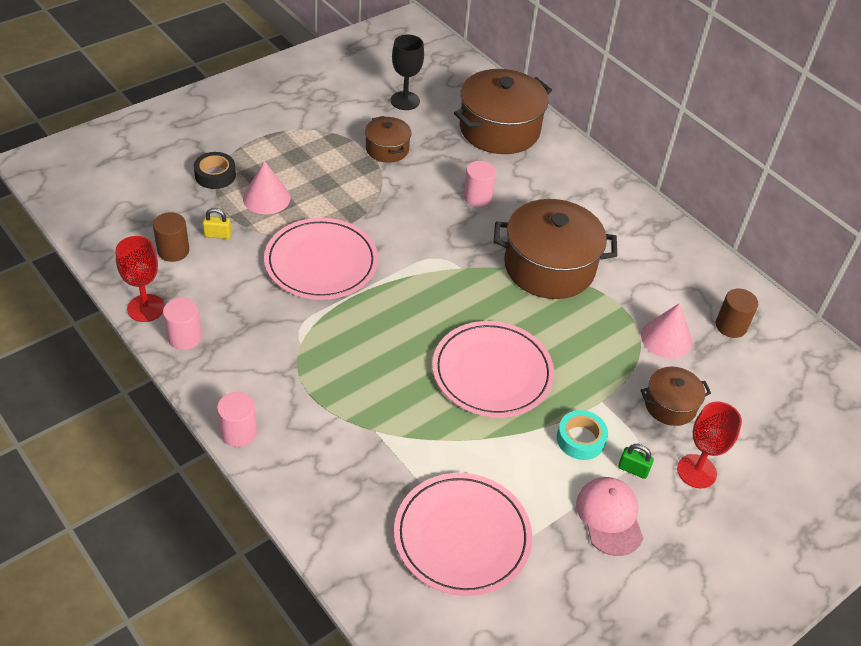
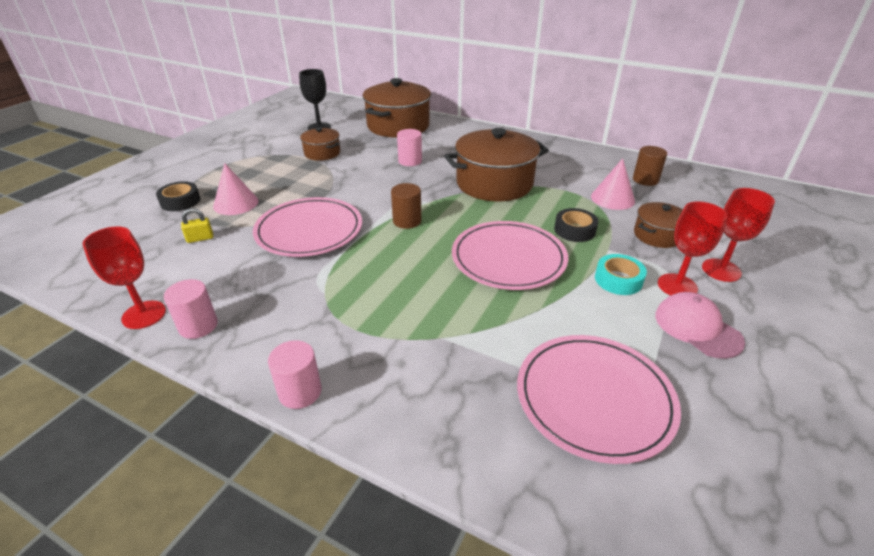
camera: 20 degrees left, 10 degrees down
(173, 251) = (158, 262): brown cylinder -> brown cylinder (407, 221)
(587, 364) = (574, 230): none -> black tape
(633, 469) = (677, 286): green padlock -> red goblet

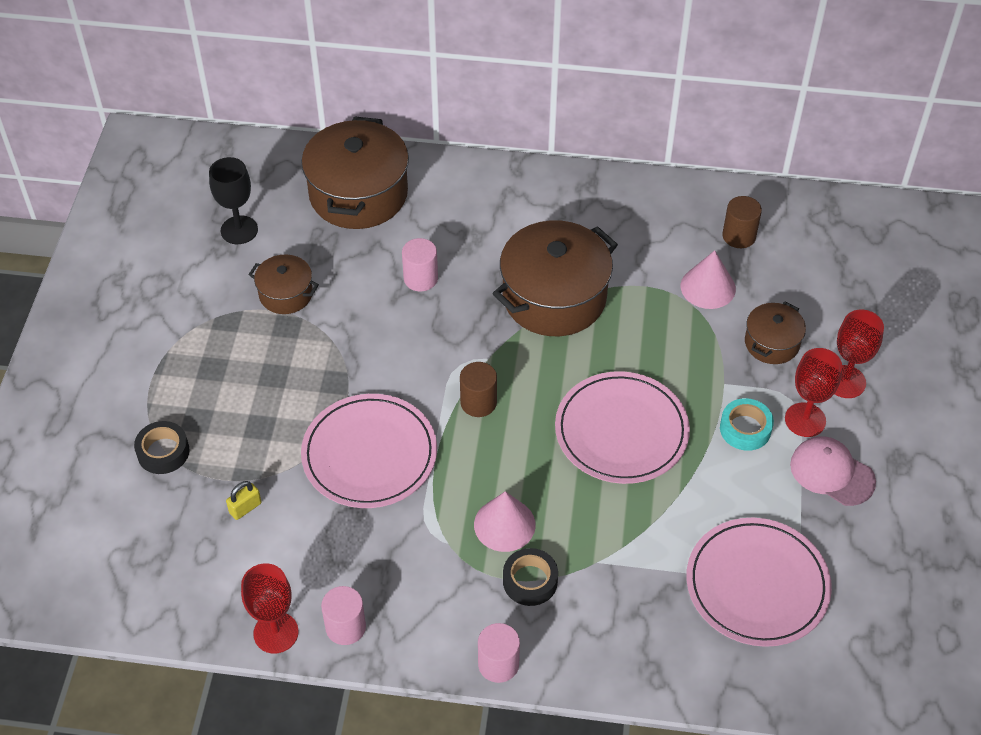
camera: 20 degrees left, 15 degrees up
(236, 203) = (241, 434): pink cone -> pink cone (504, 524)
(574, 230) = (679, 361): black tape -> black tape (530, 581)

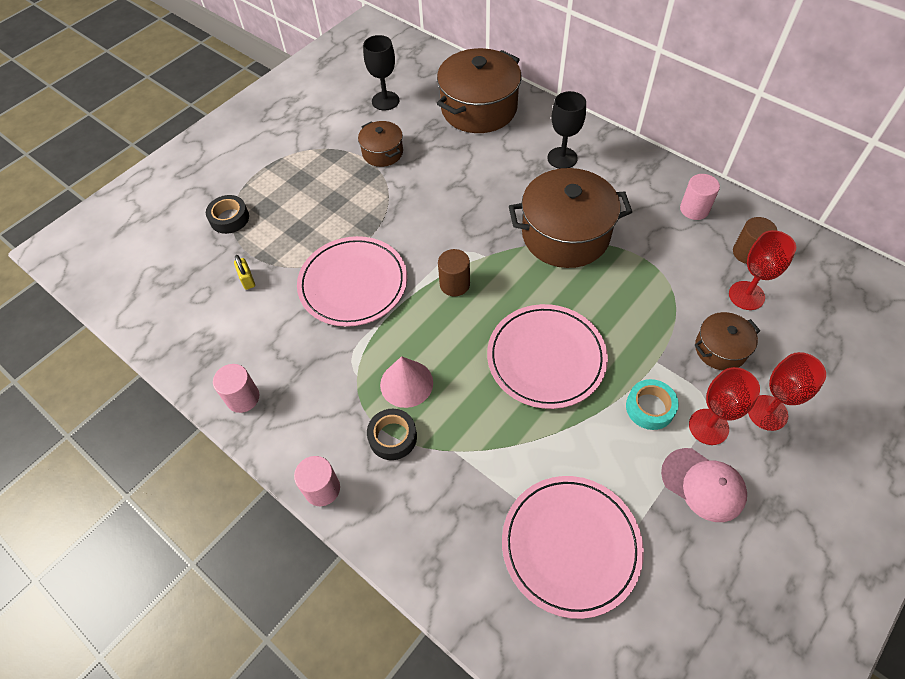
camera: 35 degrees right, 5 degrees up
(245, 508) = (247, 279): yellow padlock -> yellow padlock turned 75 degrees clockwise
(276, 633) = (197, 376): red goblet -> red goblet (746, 295)
(420, 278) = (479, 180): pink cylinder -> pink cylinder (694, 209)
(492, 214) = (562, 158): none -> black goblet
(708, 287) = (694, 280): pink cone -> none
(832, 473) = (703, 485): pink cap -> pink cap turned 150 degrees clockwise

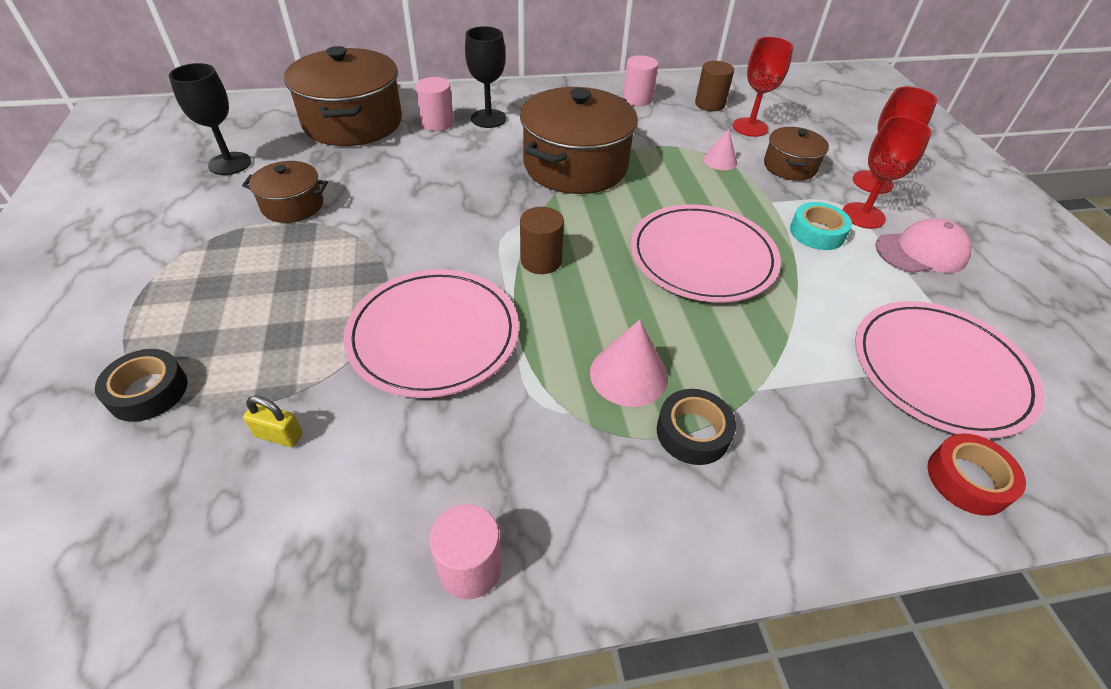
camera: 55 degrees left, 10 degrees down
(322, 489) = (711, 558): pink cylinder -> pink cylinder (437, 123)
(482, 595) = (967, 480): none -> red tape
(673, 304) = (720, 160): none -> pink cone

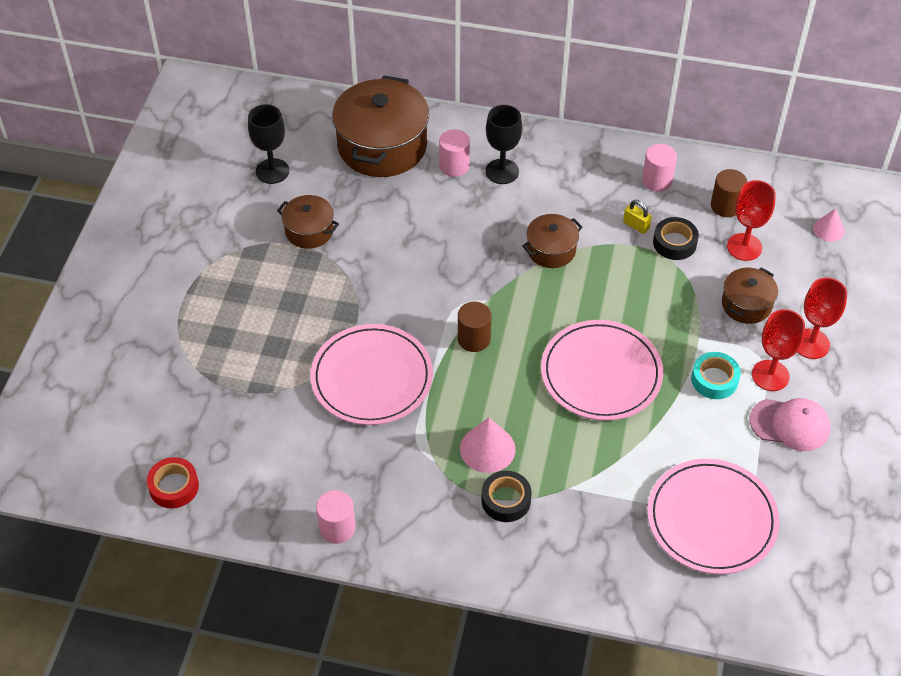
camera: 25 degrees right, 5 degrees up
(148, 391) = (188, 362): black tape -> black tape (674, 243)
(279, 435) = (257, 417): yellow padlock -> yellow padlock (636, 225)
(575, 166) = (551, 250): brown pot -> brown pot, size x0.52
(720, 160) = (685, 279): pink cone -> pink cone (828, 229)
(967, 480) = (663, 589): red tape -> red tape (174, 487)

